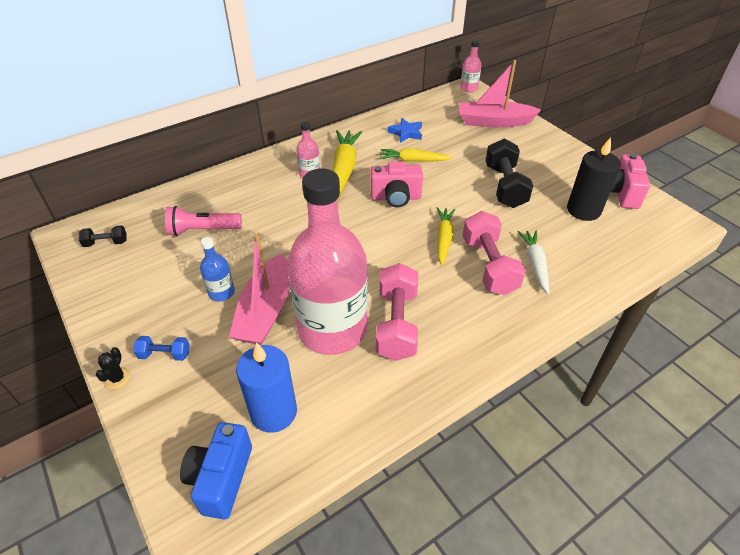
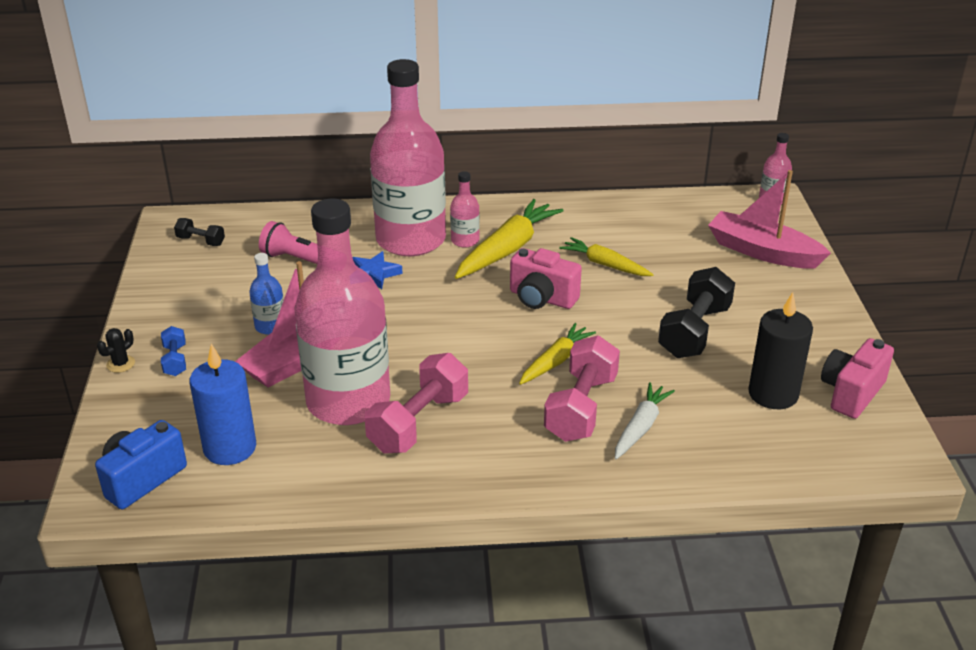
camera: 30 degrees right, 10 degrees down
(165, 354) = (175, 360): blue dumbbell -> blue dumbbell turned 45 degrees clockwise
(271, 186) = (411, 240): none -> pink bottle
(406, 133) = (628, 230): blue star -> blue star (374, 274)

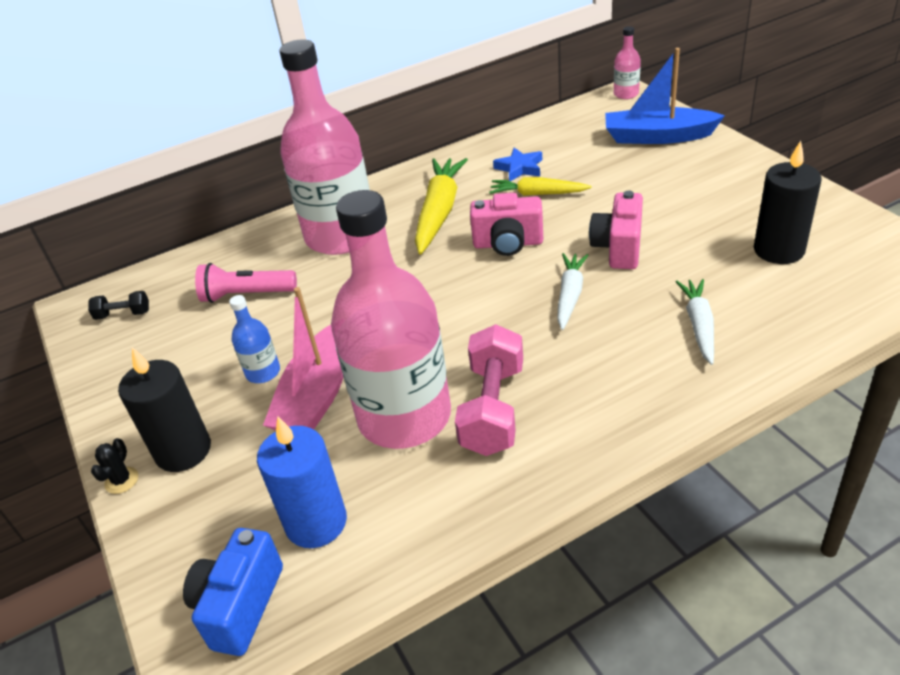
camera: 20 degrees left, 5 degrees up
(175, 360) = (183, 451): blue dumbbell -> black candle
(374, 274) = (330, 280): blue star -> blue star (519, 168)
(465, 240) = (393, 218): pink bottle -> none
(555, 361) = (570, 295): yellow carrot -> white carrot
(581, 408) = (631, 329): pink dumbbell -> none
(694, 331) = (665, 222): black dumbbell -> none
(762, 252) = (657, 137): pink boat -> blue boat
(851, 393) = (838, 224): pink camera -> pink camera (618, 248)

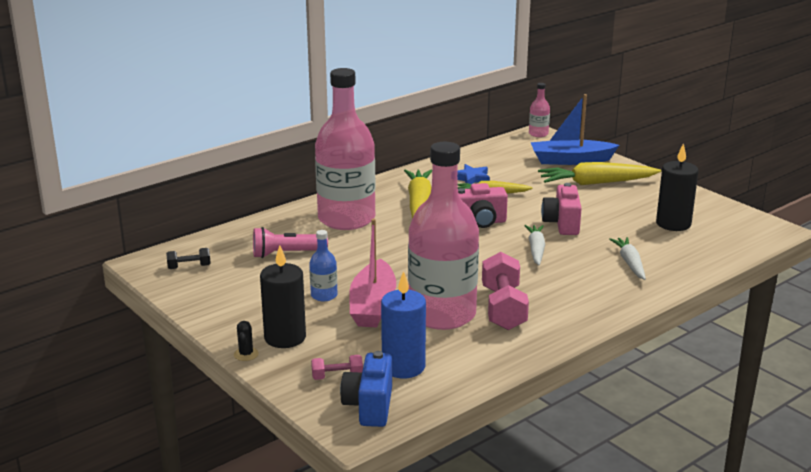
camera: 15 degrees left, 15 degrees down
(220, 536) = (337, 377): none -> pink dumbbell
(683, 175) = (596, 183): none -> yellow carrot

